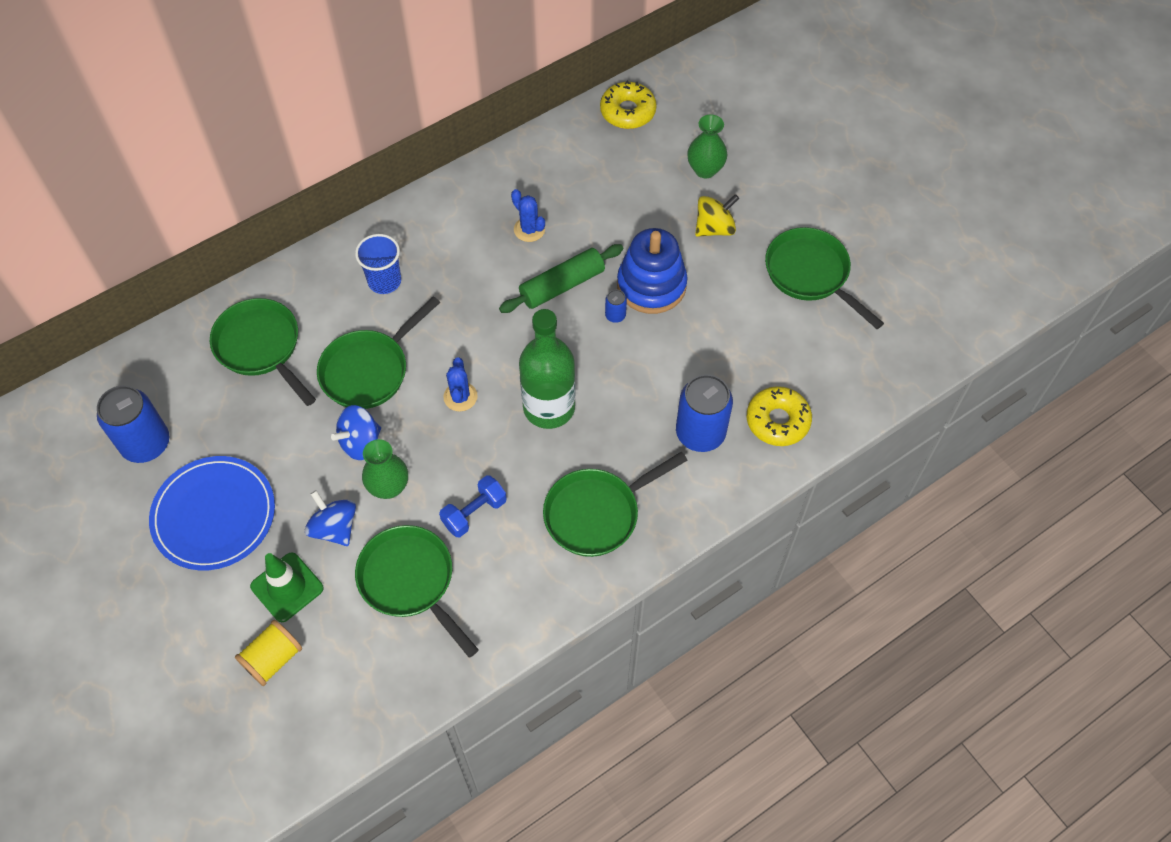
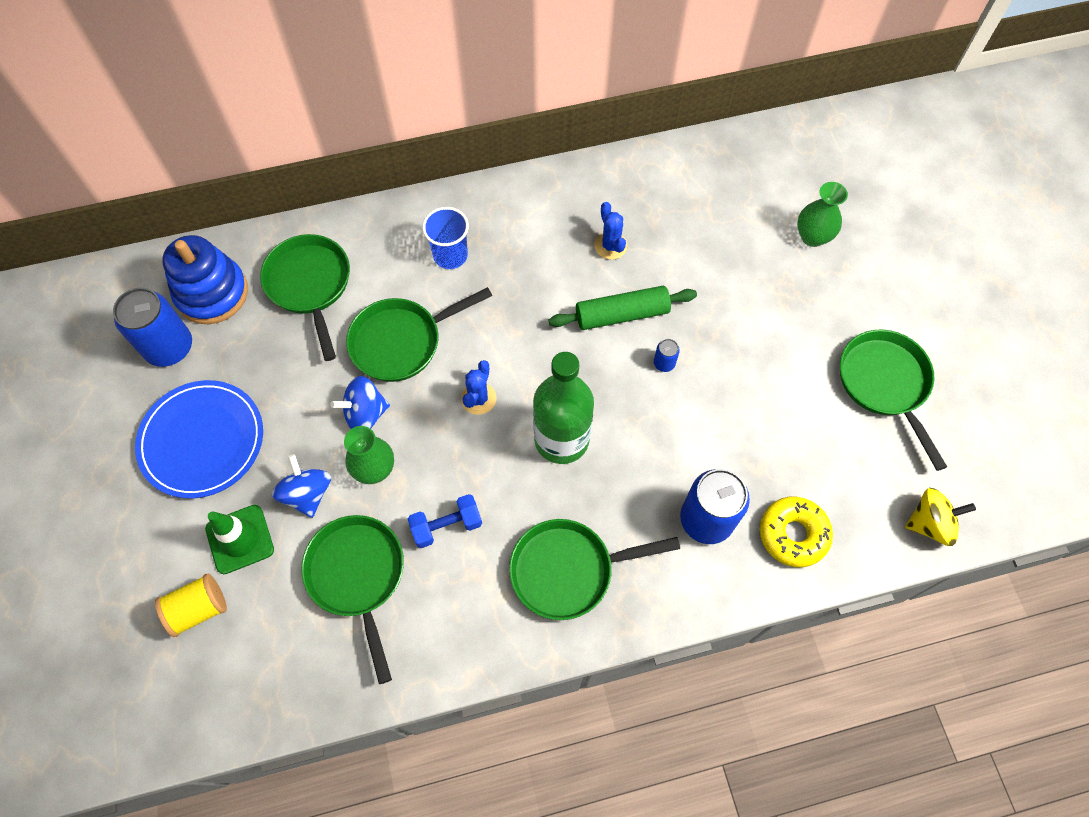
camera: 20 degrees right, 5 degrees up
(627, 111) = (754, 152): yellow donut -> none
(651, 285) = (712, 343): blue stacking toy -> blue stacking toy (212, 293)
(714, 228) = (800, 302): yellow spinning top -> yellow spinning top (930, 523)

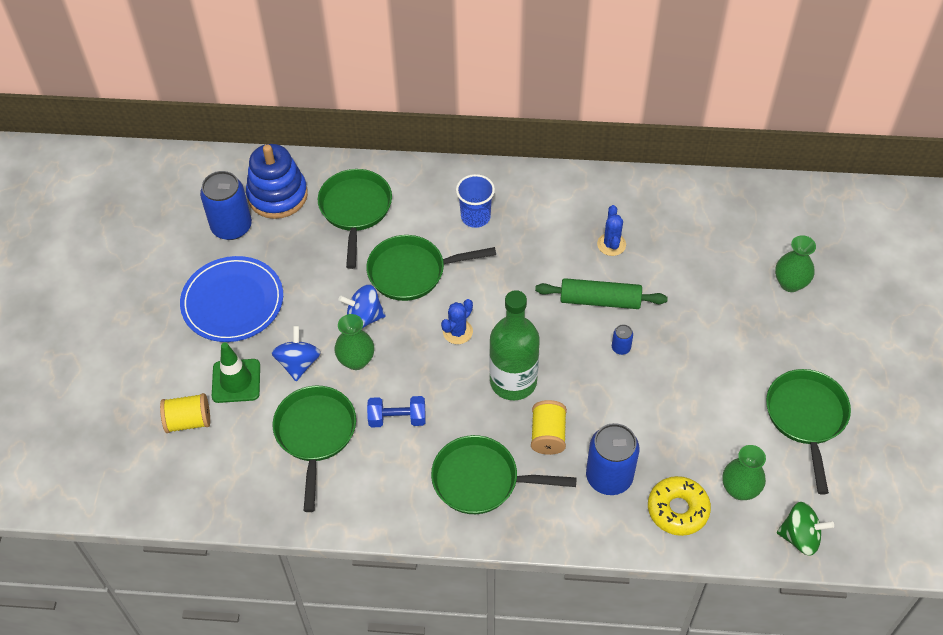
camera: 20 degrees right, 10 degrees down
(622, 491) = (548, 435): none -> yellow spool
(848, 489) = (739, 489): none -> green vase
(930, 523) = (800, 537): yellow spinning top -> green spinning top

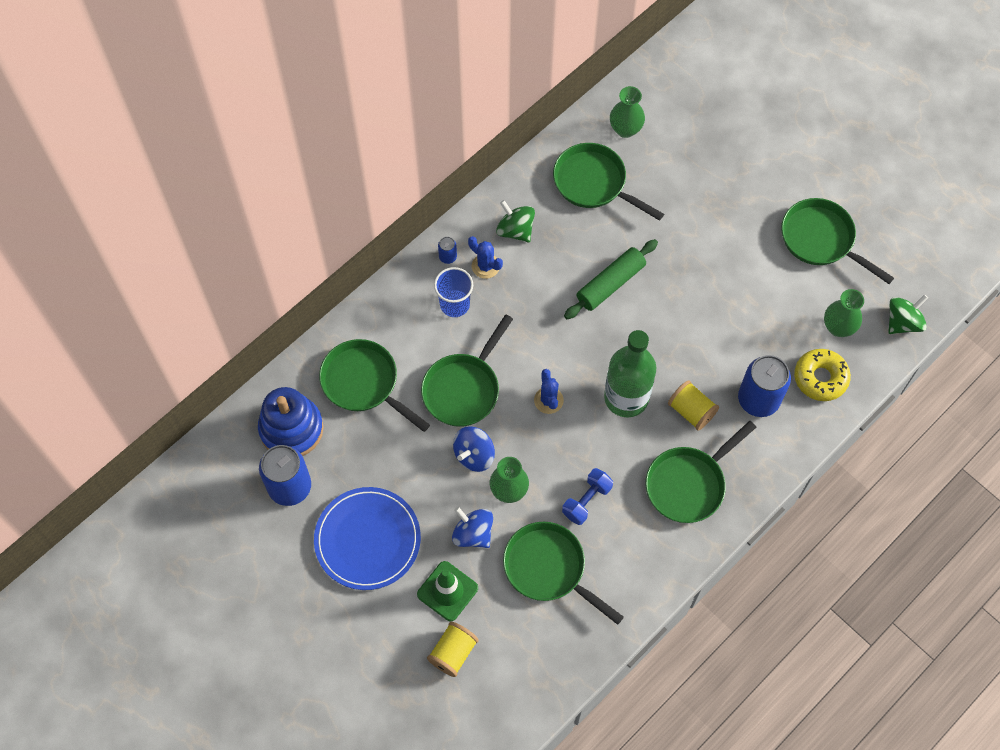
camera: 50 degrees left, 10 degrees up
(577, 209) = (515, 230): none -> green spinning top
(611, 244) = (569, 235): blue cactus -> blue cactus (485, 266)
(621, 348) = (663, 304): blue can -> blue can (448, 257)
(674, 228) = (594, 183): none -> green pan
(790, 283) = (709, 154): green vase -> green vase (625, 129)

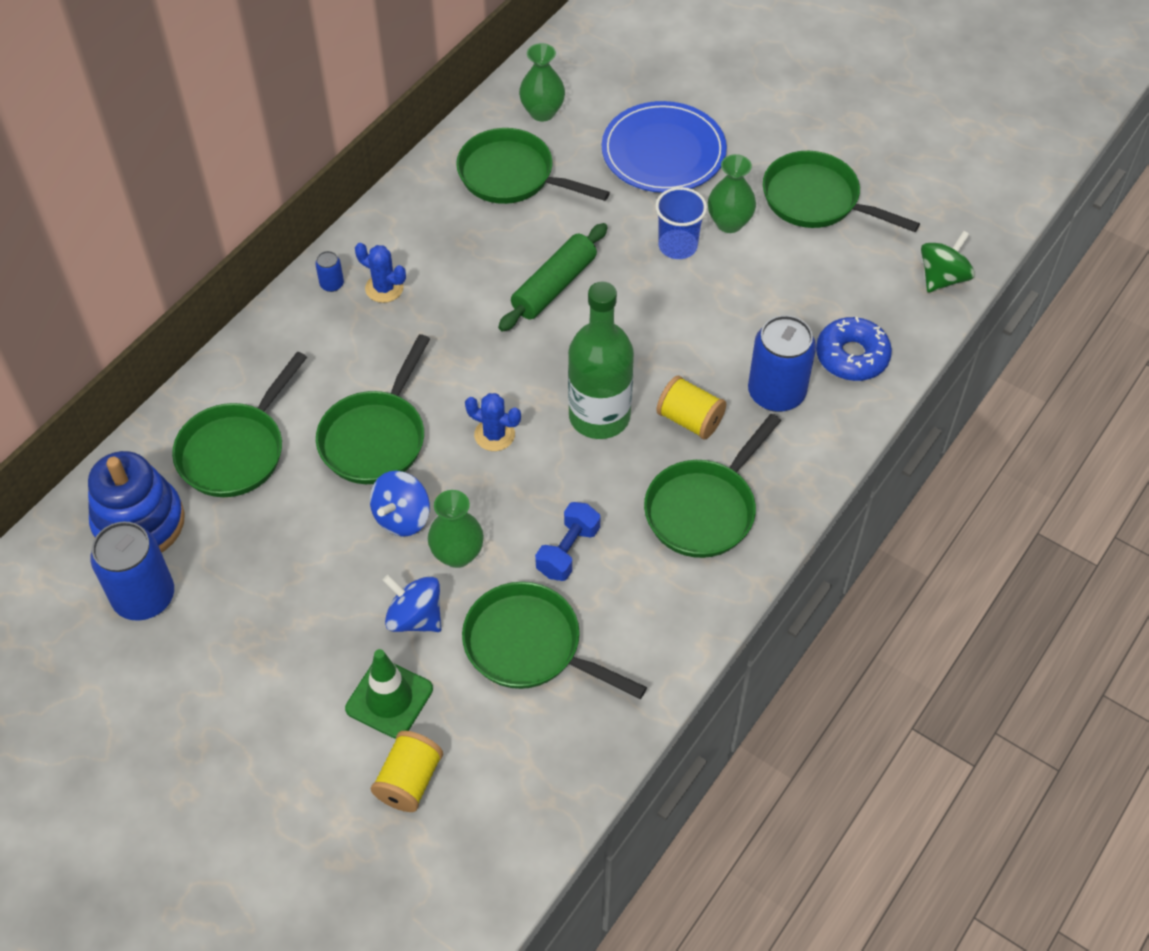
camera: 10 degrees left, 10 degrees down
(364, 383) = (236, 450): green pan -> green pan turned 90 degrees counterclockwise
(367, 539) = (265, 649): blue plate -> blue plate (663, 151)
(454, 304) = (349, 338): blue cup -> blue cup (677, 246)
(515, 230) = (418, 242): green spinning top -> none
(548, 400) = (494, 435): blue cactus -> blue cactus turned 45 degrees counterclockwise
(820, 378) = (852, 356): yellow donut -> blue donut
(838, 327) = (861, 295): green vase -> green vase (729, 223)

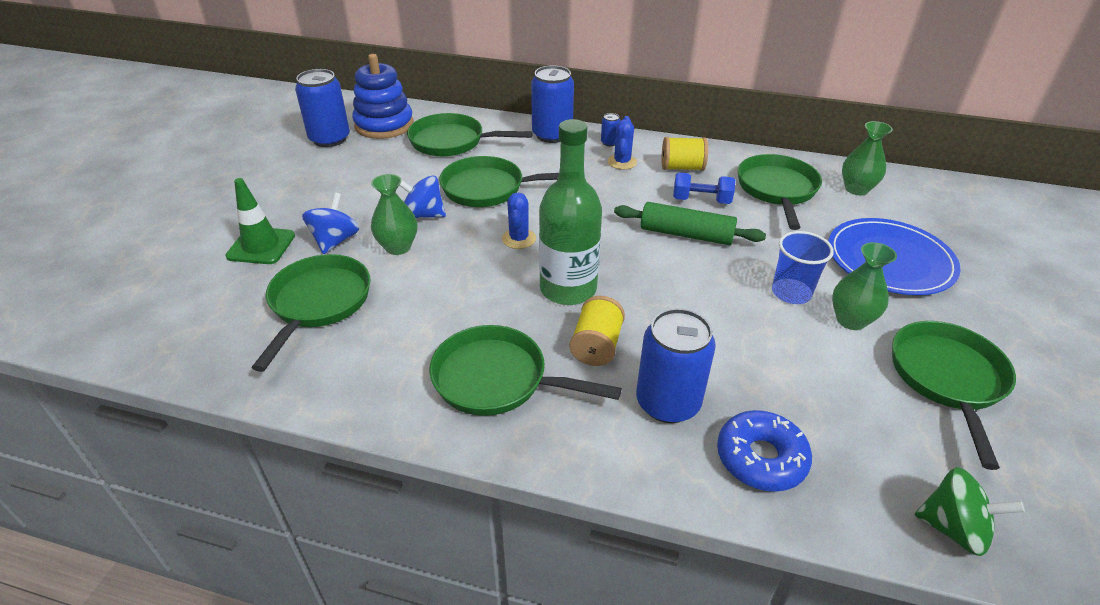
camera: 70 degrees right, 15 degrees down
(279, 336) = (552, 135): none -> blue can
(409, 781) = (188, 271): yellow spool -> yellow spool (682, 168)
(568, 551) = (419, 303): blue dumbbell -> blue dumbbell (701, 200)

